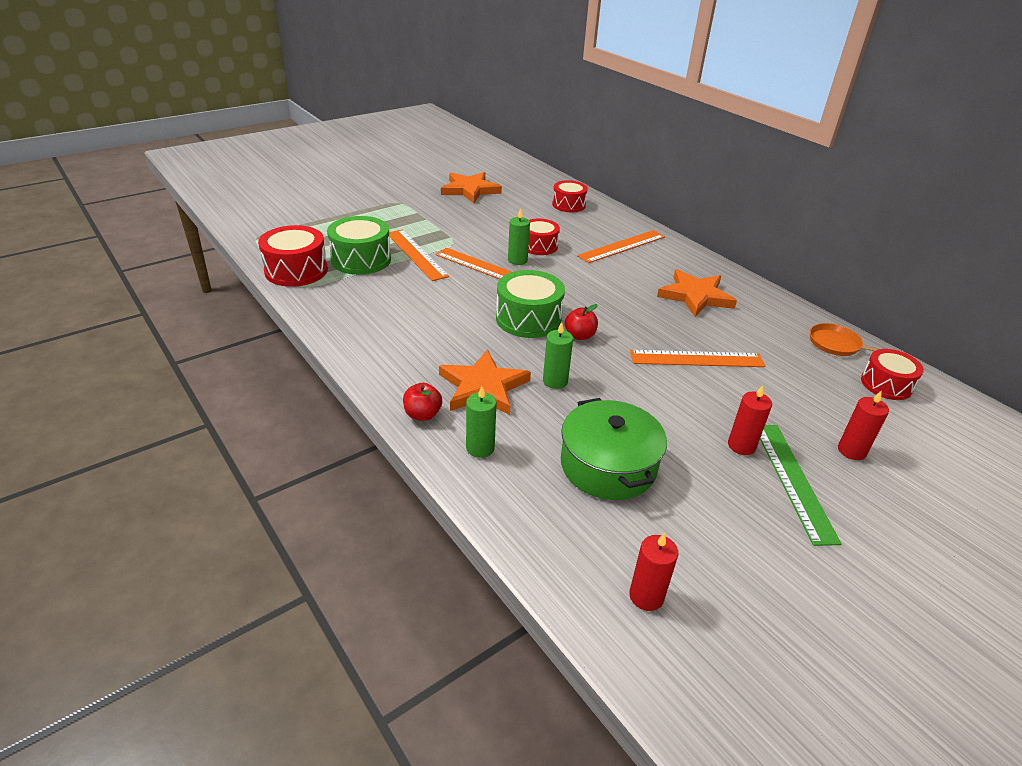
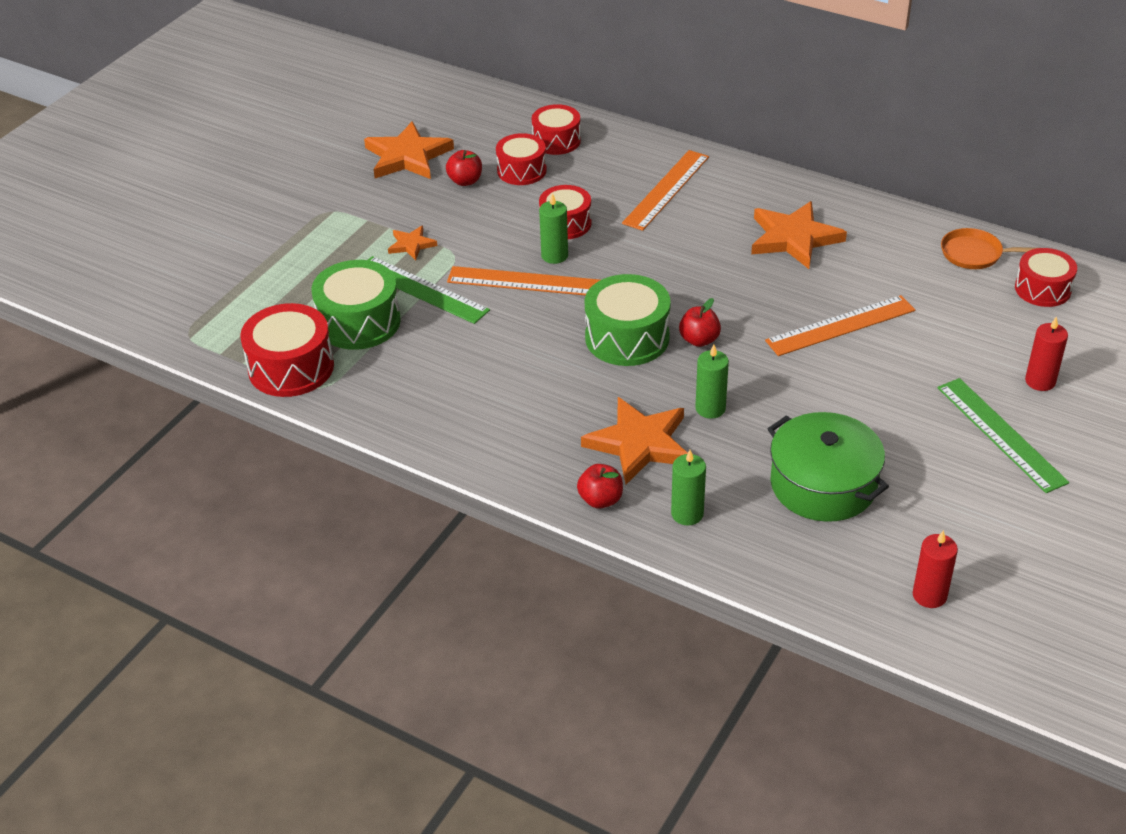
camera: 20 degrees left, 5 degrees up
(416, 254) = (422, 289): orange ruler -> green ruler
(431, 231) = (411, 245): none -> orange star
(494, 209) = (465, 181): none -> red apple
(534, 213) = (521, 170): none -> red drum
(741, 446) = (936, 414): red candle -> none

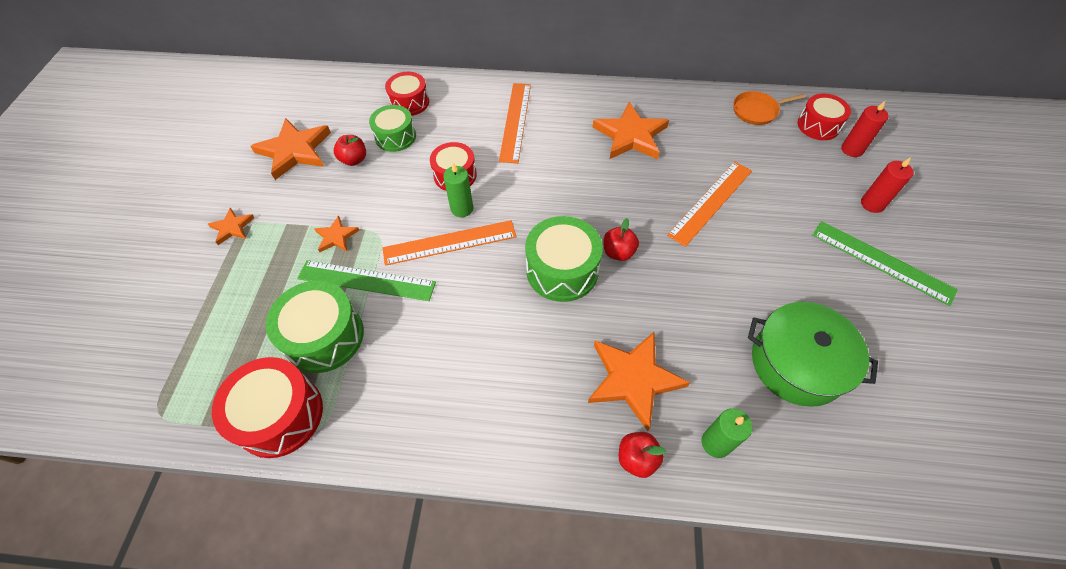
camera: 25 degrees left, 15 degrees up
(313, 209) = (232, 227): none -> orange star
(521, 170) = (395, 137): red drum -> green drum
(710, 408) = (666, 318): green candle -> none
(929, 595) = (949, 449): red candle -> red candle (852, 149)

